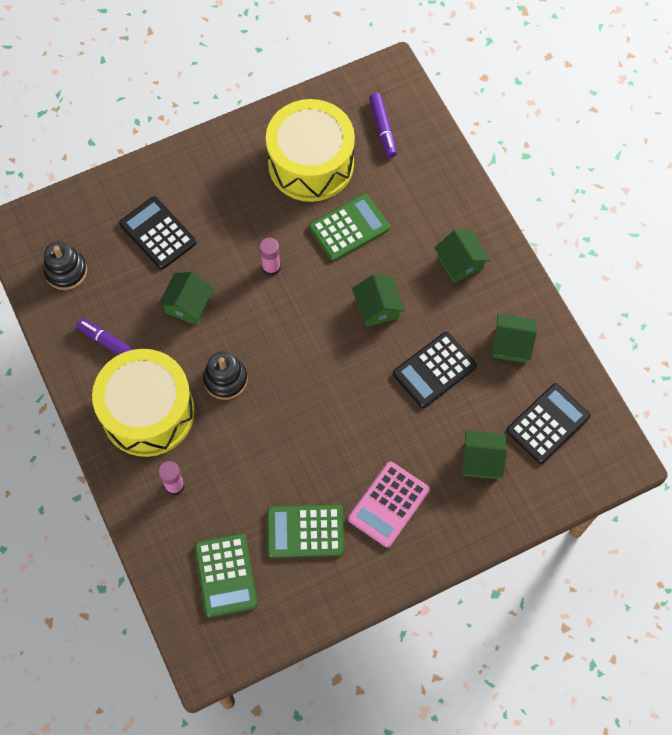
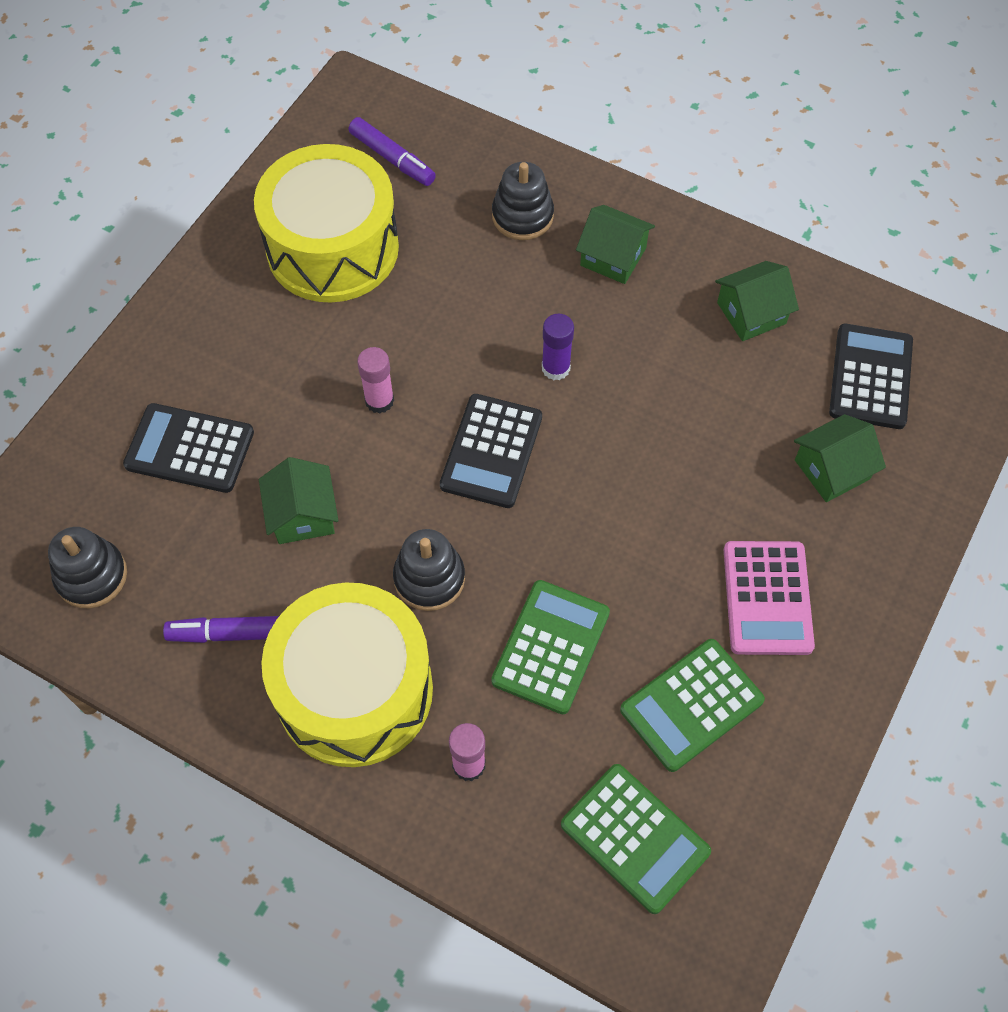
camera: 35 degrees left, 5 degrees down
(349, 228) = (443, 295): green calculator -> green calculator (550, 647)
(377, 308) = (555, 368): green house -> purple glue stick
(428, 207) = (522, 216): none -> black stacking toy
(434, 370) = (686, 399): black calculator -> black calculator (491, 451)

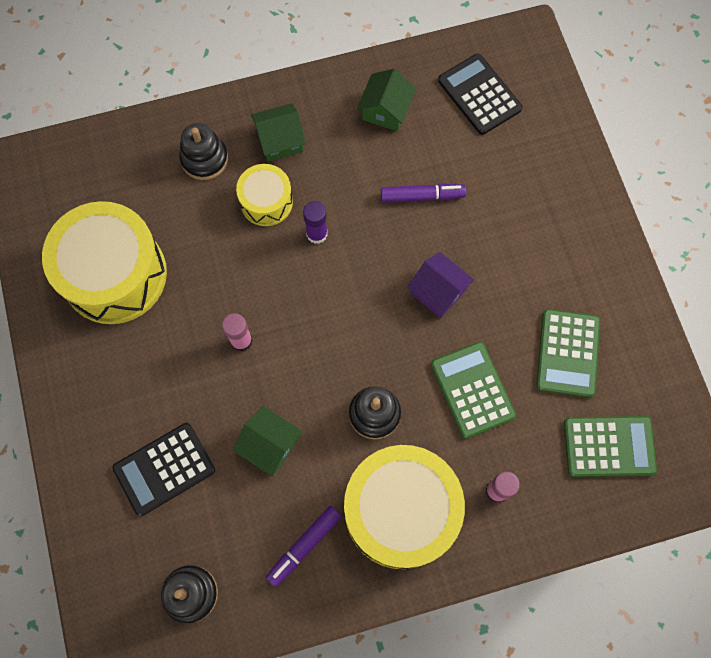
camera: 45 degrees left, 10 degrees up
(392, 158) = (90, 188): purple marker -> purple marker (422, 196)
(491, 451) = (332, 313): black calculator -> none
(539, 299) = (266, 201): none -> yellow drum
(619, 524) = (438, 291): none -> purple house
(767, 598) = (547, 263): pink calculator -> none
(832, 469) = (510, 164): green house -> none

